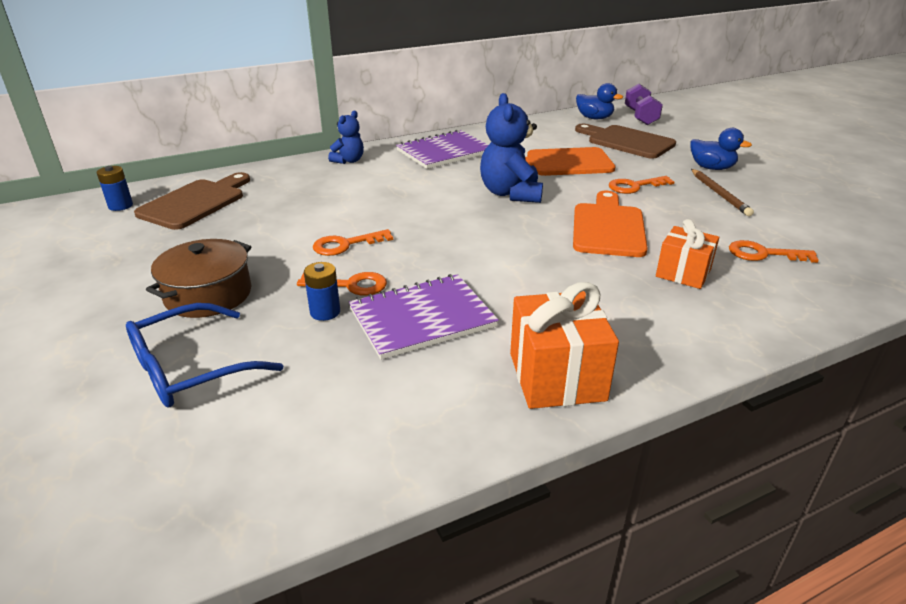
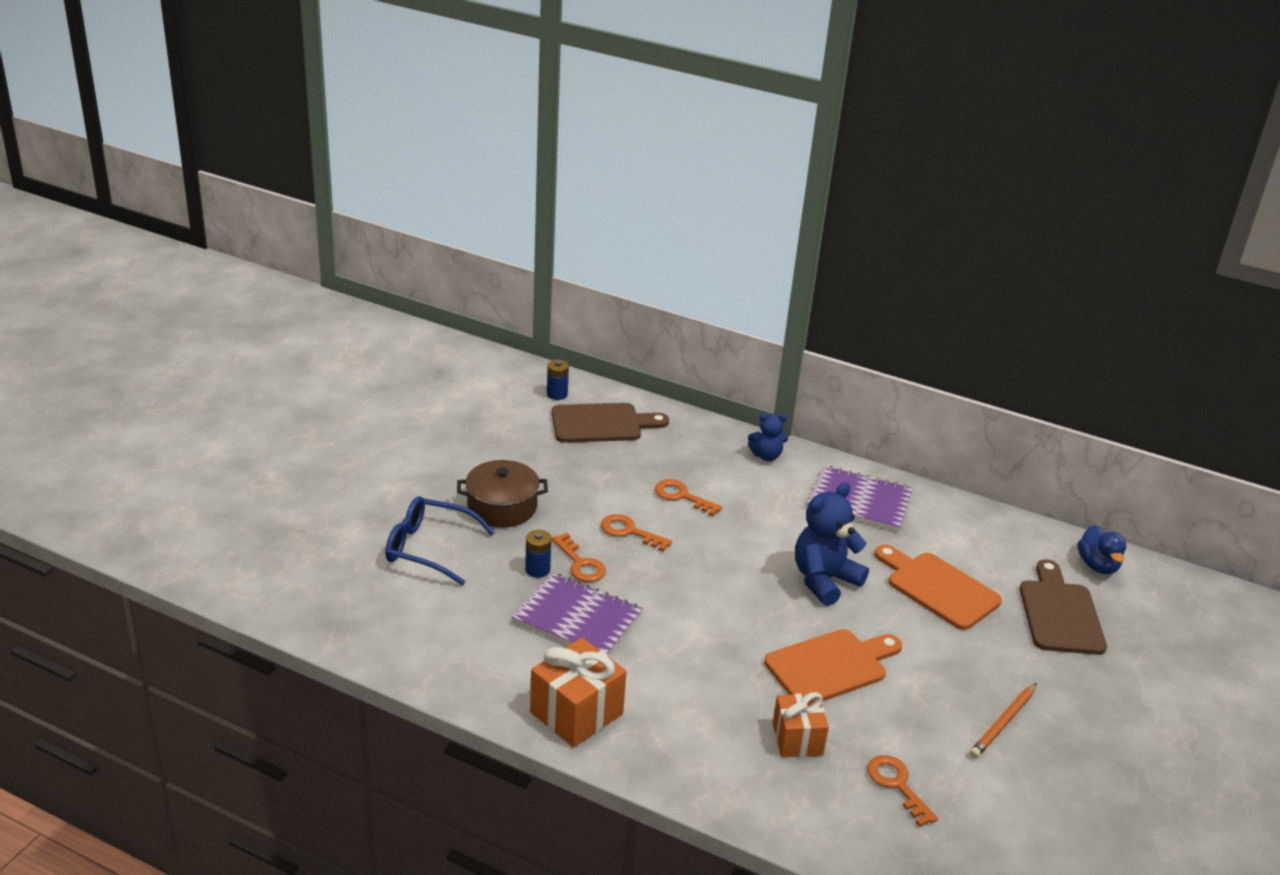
camera: 50 degrees right, 0 degrees up
(635, 186) = (944, 656): orange key -> orange key (682, 496)
(640, 117) = (1156, 600): purple dumbbell -> none
(711, 168) = (1070, 700): blue duck -> none
(719, 194) = (1003, 723): brown pencil -> orange pencil

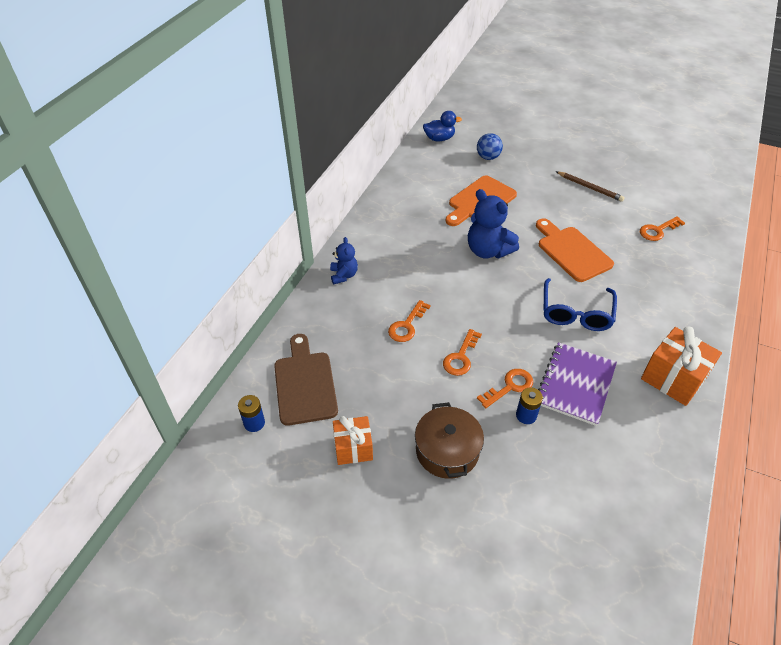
camera: 90 degrees left, 15 degrees up
(428, 548) = (521, 503): blue glasses -> blue glasses (576, 313)
(797, 739) = (642, 269): orange gift -> orange gift (353, 448)
(859, 501) = (394, 229): purple notebook -> none
(1003, 723) = (589, 188): orange pencil -> brown pencil
(1060, 613) = (488, 157): brown cutting board -> blue ball

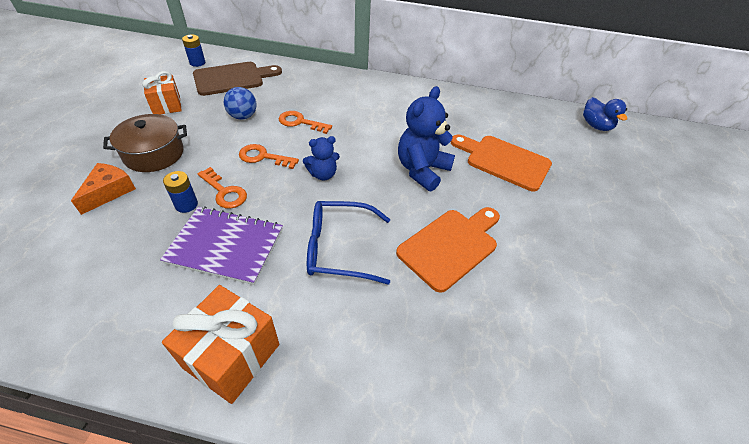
camera: 75 degrees right, 0 degrees up
(343, 275) = (355, 84): blue teddy bear -> blue teddy bear (323, 174)
(488, 157) = (591, 165): blue ball -> blue ball (243, 116)
(506, 483) = (109, 192): none -> orange cheese
(589, 188) = (600, 269): brown pencil -> none
(658, 230) = (548, 361): orange key -> none

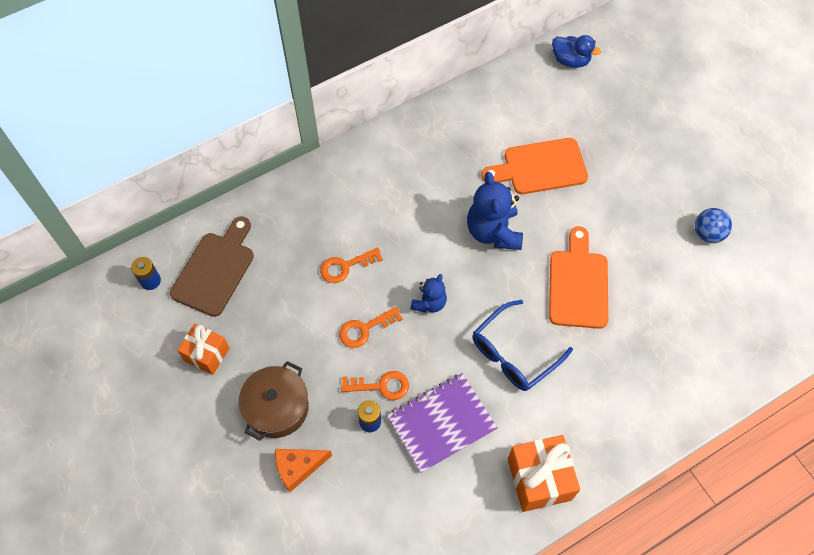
camera: 40 degrees left, 15 degrees up
(109, 192) = (298, 467): orange cheese -> orange cheese turned 90 degrees counterclockwise
(243, 116) = (290, 304): blue ball -> blue ball (707, 234)

